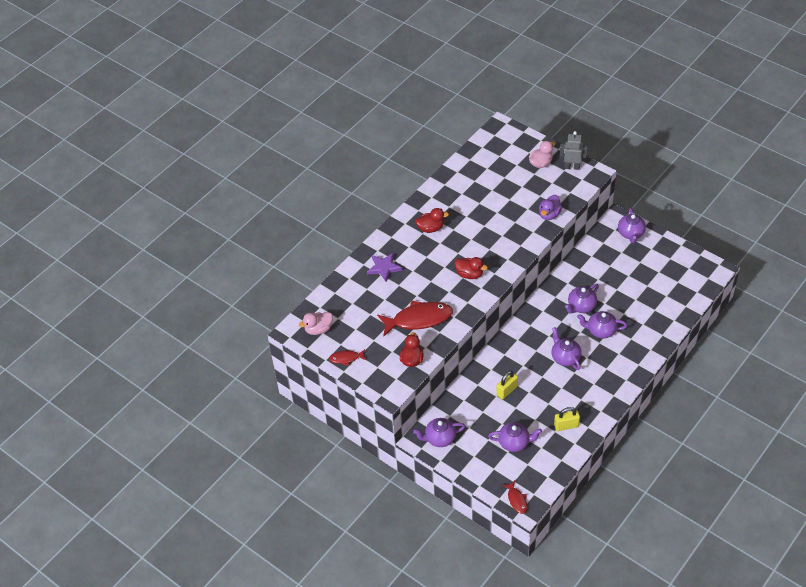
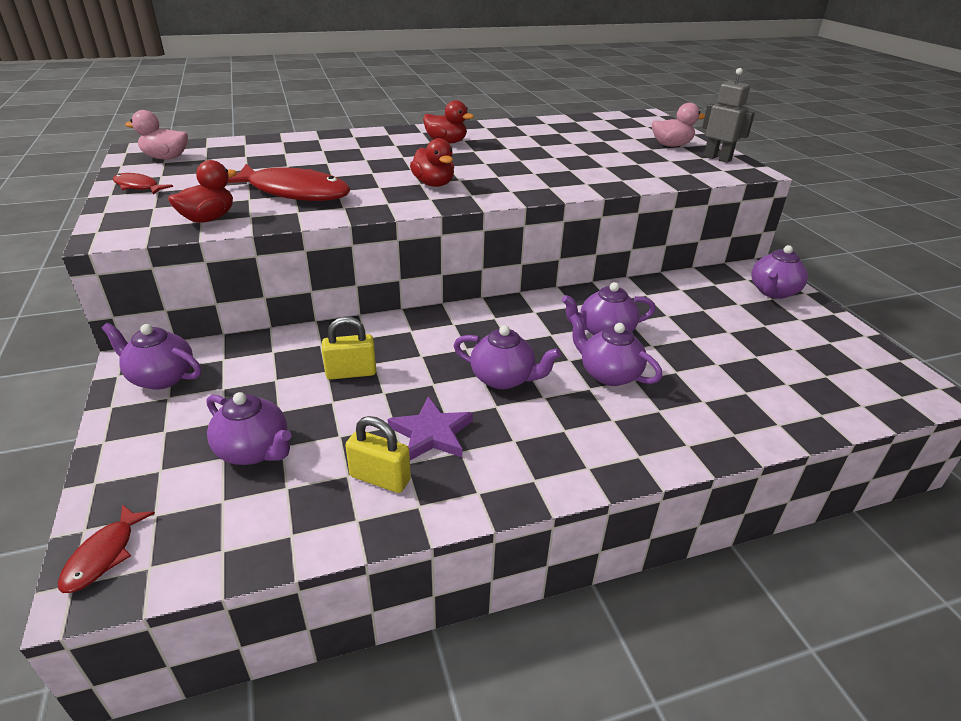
camera: 30 degrees right, 15 degrees down
(384, 268) = (336, 147): purple star -> purple star (431, 433)
(549, 214) = (632, 179): purple duck -> none
(565, 357) = (503, 378): purple teapot -> purple teapot turned 105 degrees clockwise

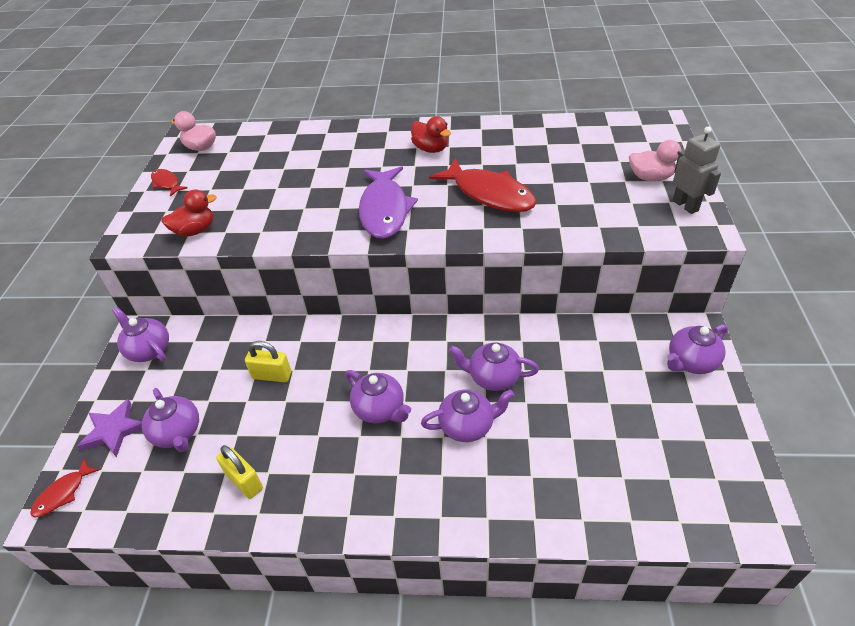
camera: 25 degrees right, 10 degrees up
(294, 192) = (270, 206): red fish -> red fish (489, 194)
(431, 433) = (298, 450): purple star -> purple star (113, 430)
(434, 184) = (385, 210): red duck -> purple fish
(608, 374) = (467, 426): purple teapot -> purple teapot turned 105 degrees clockwise

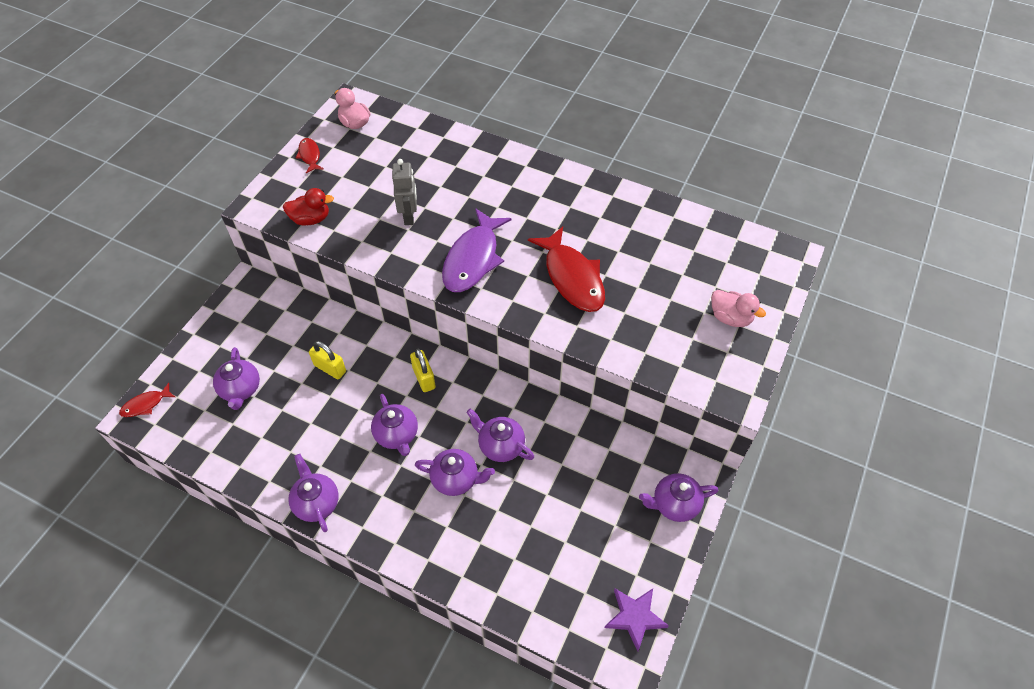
camera: 20 degrees right, 10 degrees up
(113, 430) = (197, 367): purple star -> purple star (635, 617)
(149, 350) = (248, 304): purple teapot -> purple teapot (316, 502)
(244, 481) = (271, 451): yellow padlock -> yellow padlock (424, 378)
(431, 149) = (552, 203): red duck -> none
(685, 205) = (739, 362): grey robot -> grey robot (409, 216)

